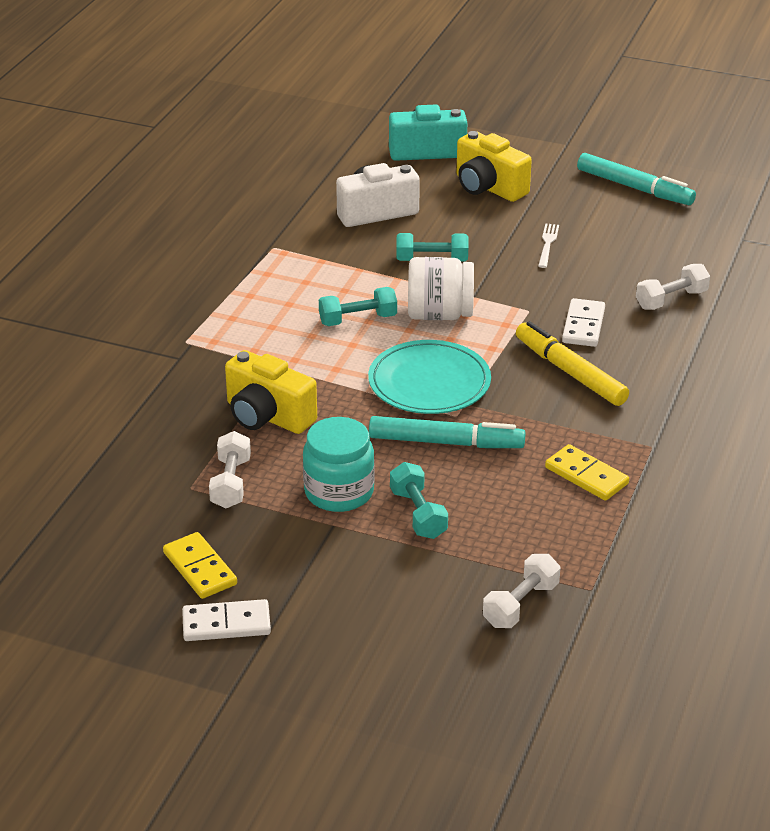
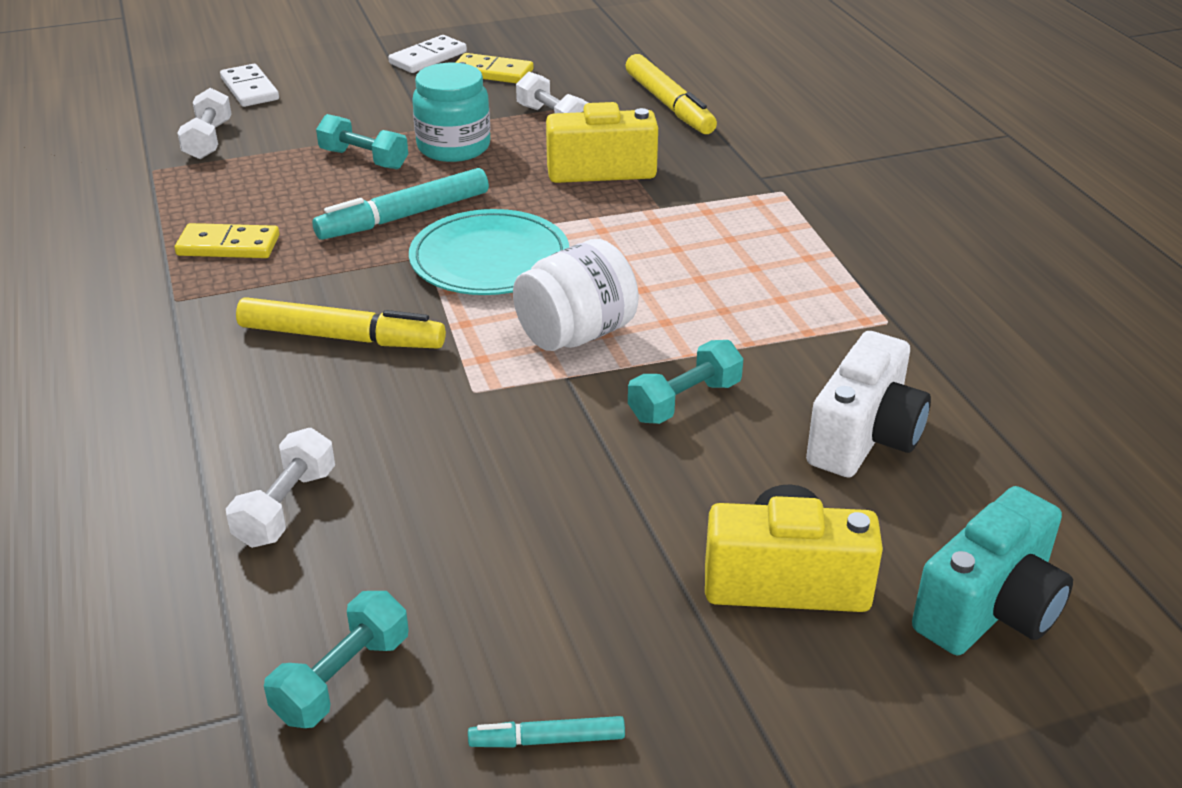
camera: 140 degrees right, 0 degrees up
(126, 452) = (669, 104): none -> yellow marker
(358, 319) = (656, 286): turquoise dumbbell -> turquoise dumbbell (342, 678)
(547, 243) = (564, 514): white fork -> none
(583, 326) = (380, 404): white domino -> white domino (249, 89)
(634, 188) = (547, 740): turquoise marker -> turquoise marker, size x0.52

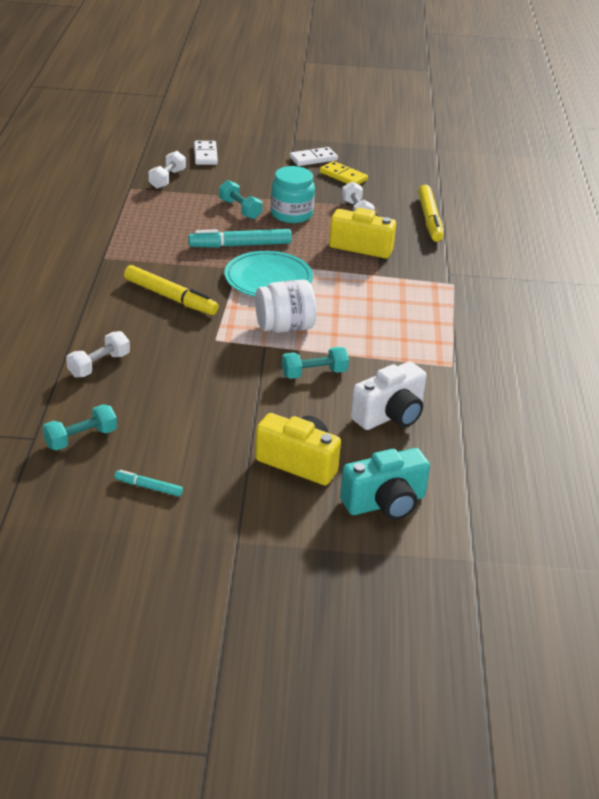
camera: 20 degrees right, 0 degrees up
(228, 245) = (144, 238): yellow domino -> none

